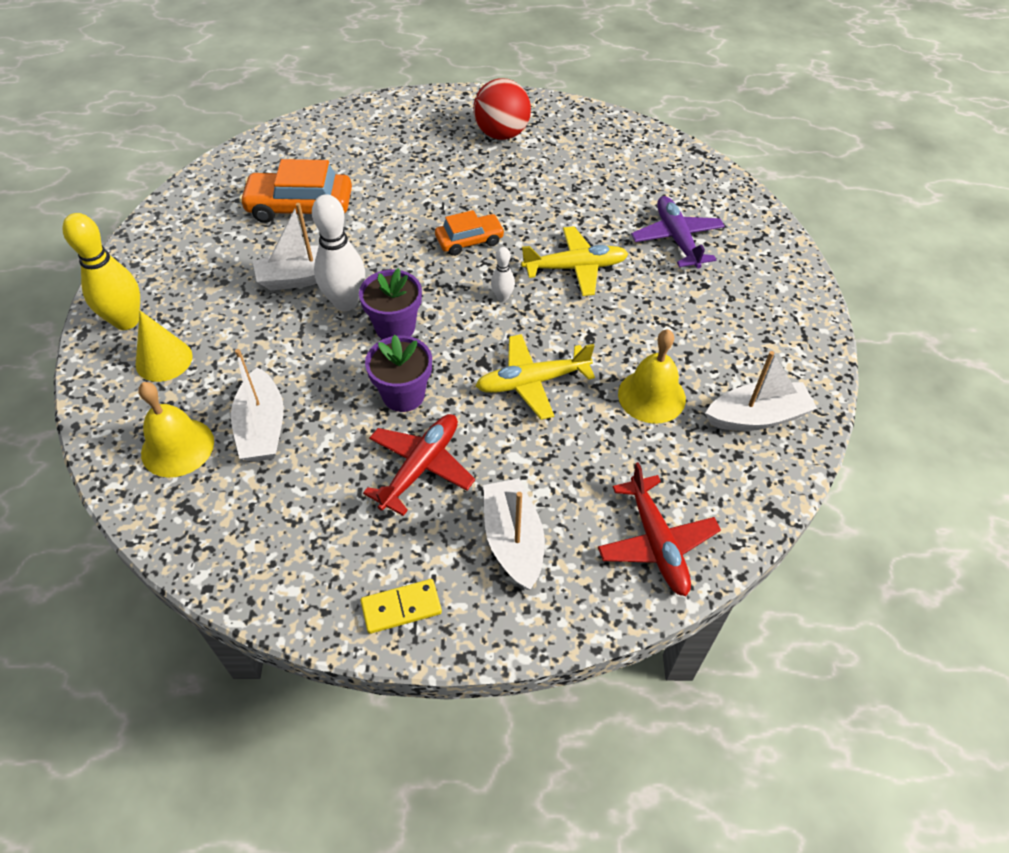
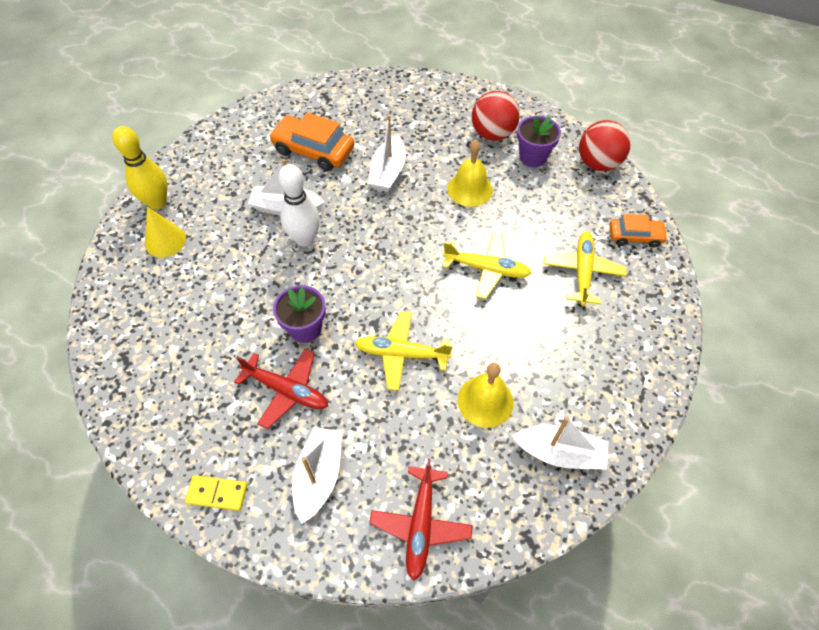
camera: 25 degrees right, 5 degrees up
(177, 447) = (141, 310): yellow bell -> yellow bell (470, 189)
(262, 428) = (200, 317): white boat -> white boat (388, 172)
(395, 327) = (328, 271): purple flower pot -> purple flower pot (533, 157)
(420, 467) = (286, 390): red plane -> red plane turned 60 degrees clockwise
(469, 241) = (419, 218): orange car -> orange car (635, 236)
(502, 297) = (418, 274): white bowling pin -> none
(631, 132) = (598, 163): none -> red ball
(676, 239) = (582, 272): purple plane -> yellow plane

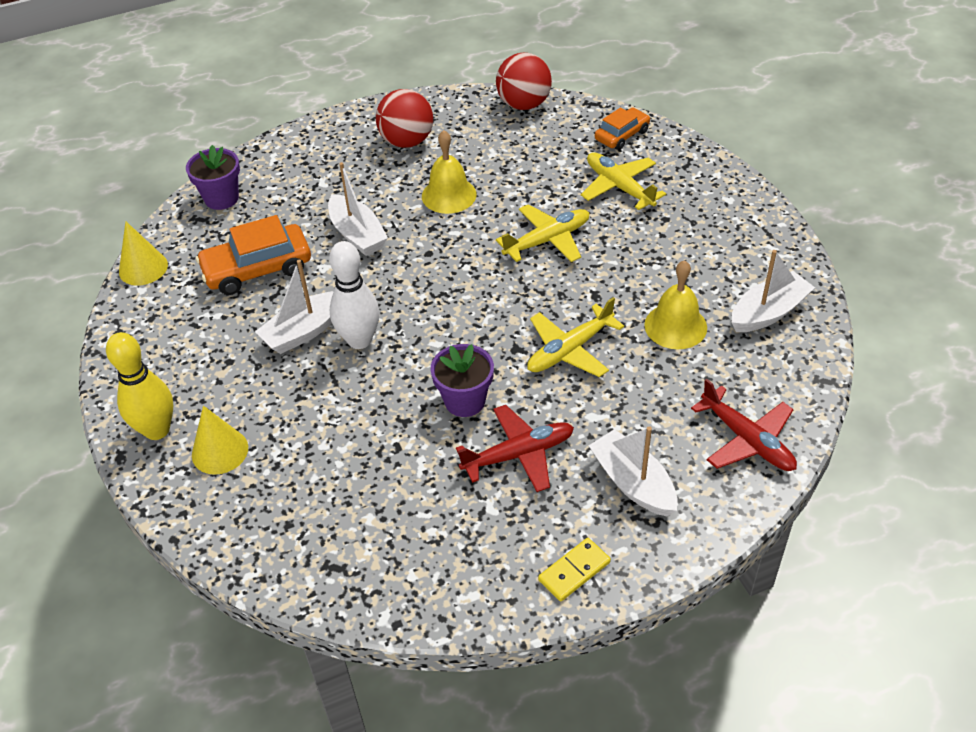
camera: 45 degrees left, 10 degrees down
(265, 104) = (143, 268): none -> yellow cone
(533, 157) = (466, 135): purple flower pot -> purple flower pot (221, 198)

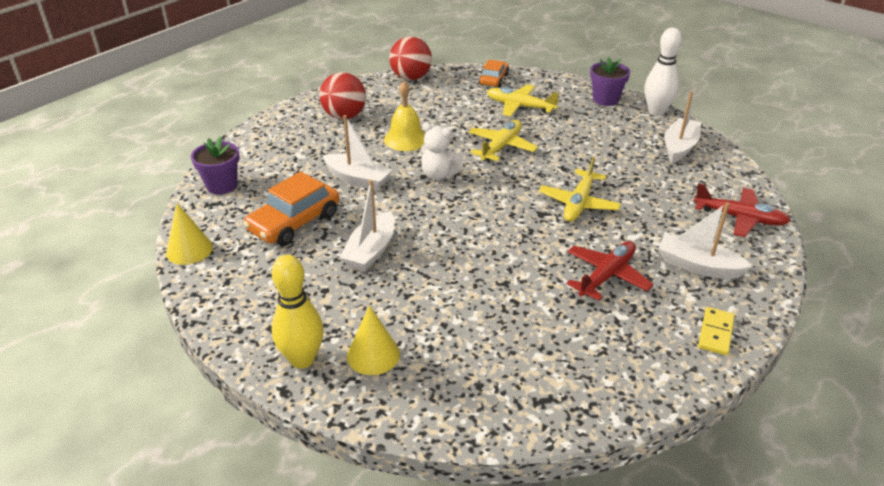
camera: 30 degrees left, 10 degrees down
(359, 340) = (421, 243): white bowling pin -> white bowling pin (656, 111)
(446, 257) = (439, 175): none -> white teddy bear
(465, 401) = (536, 256): purple flower pot -> purple flower pot (605, 99)
(675, 326) = (632, 170): yellow bell -> none

